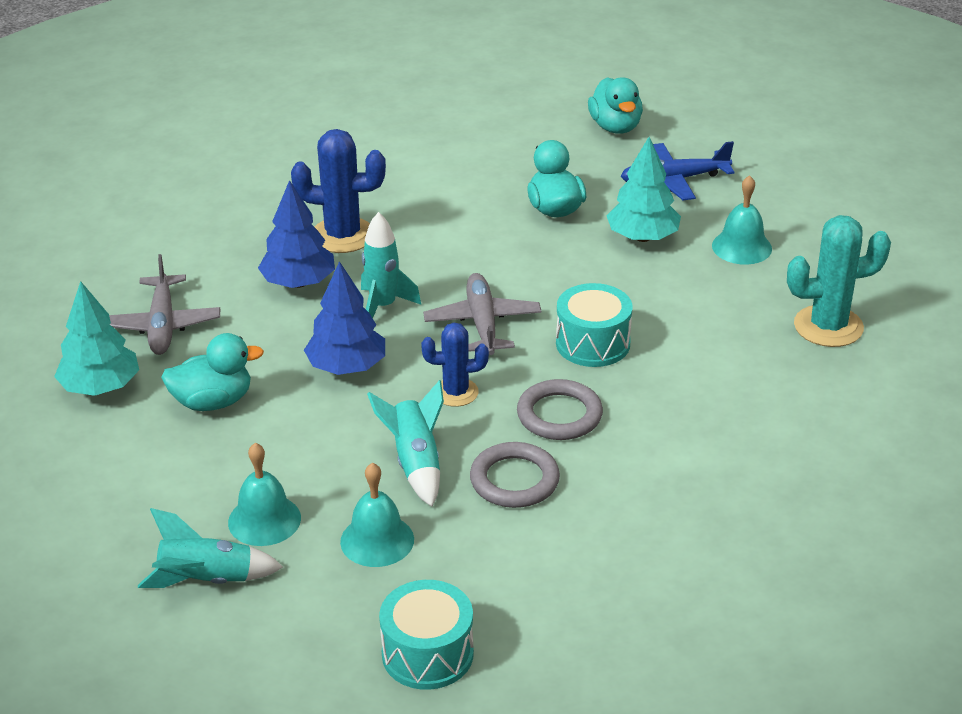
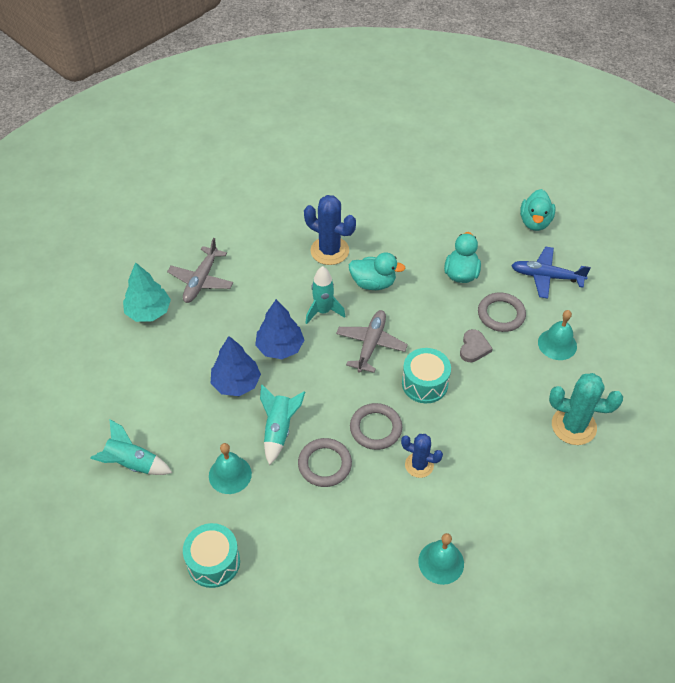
camera: 25 degrees right, 15 degrees up
(213, 402) = (198, 344): turquoise duck -> turquoise duck (373, 283)
(264, 520) = (181, 436): turquoise bell -> turquoise bell (441, 562)
(298, 283) = (287, 277): blue tree -> blue tree (236, 383)
(456, 392) = (328, 389): blue cactus -> blue cactus (419, 465)
(632, 284) = (474, 348): none -> grey heart
(642, 237) = (501, 314): turquoise tree -> grey ring

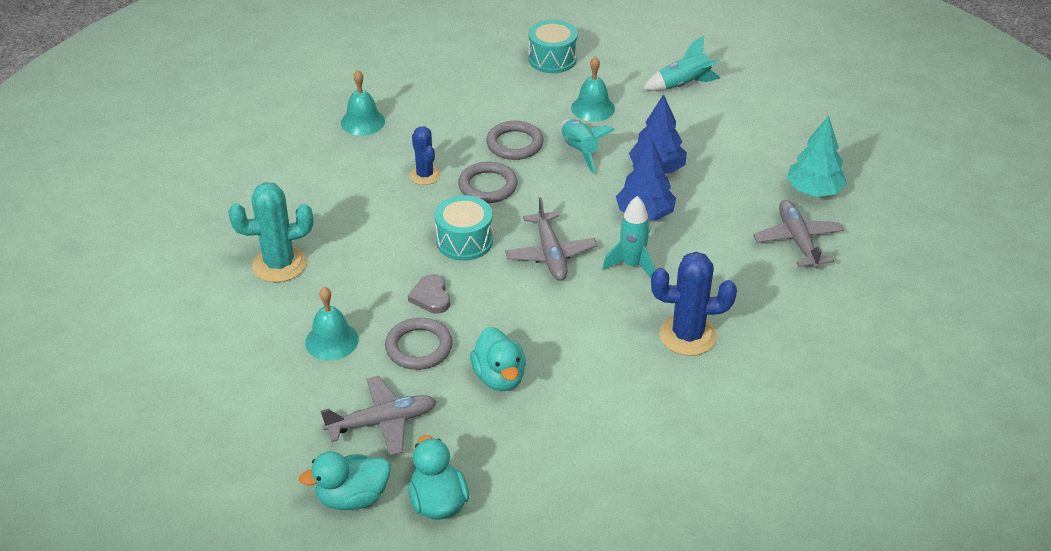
camera: 150 degrees right, 10 degrees down
(373, 283) = (601, 319): turquoise duck -> turquoise duck (352, 497)
(419, 465) = (425, 175): blue cactus -> blue cactus turned 75 degrees clockwise
(546, 277) = (382, 422): blue plane -> grey plane

